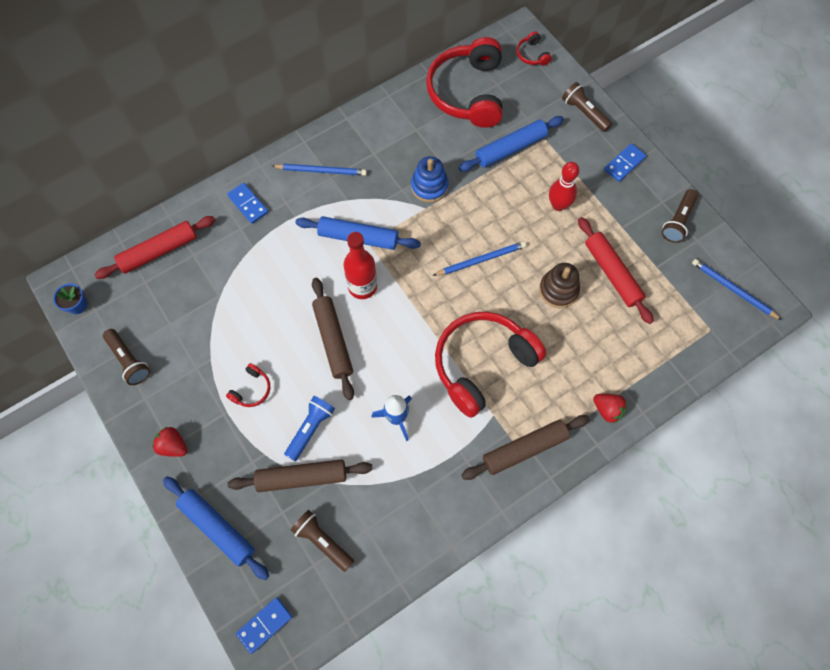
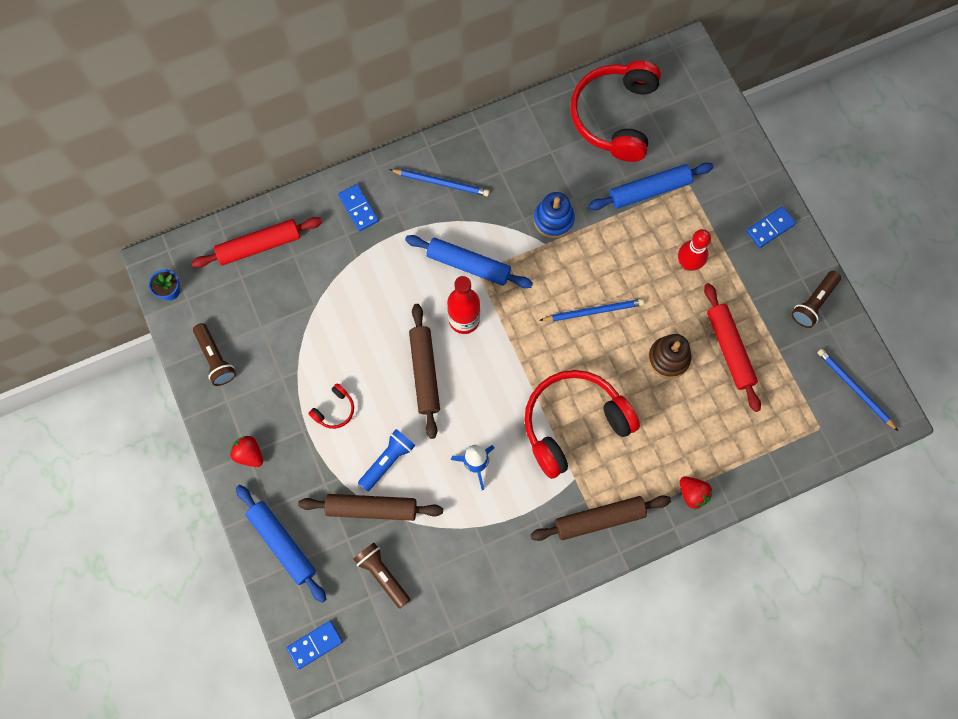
camera: 10 degrees right, 5 degrees up
(532, 55) = (695, 82): red headphones -> none
(584, 113) = (739, 161): brown flashlight -> none

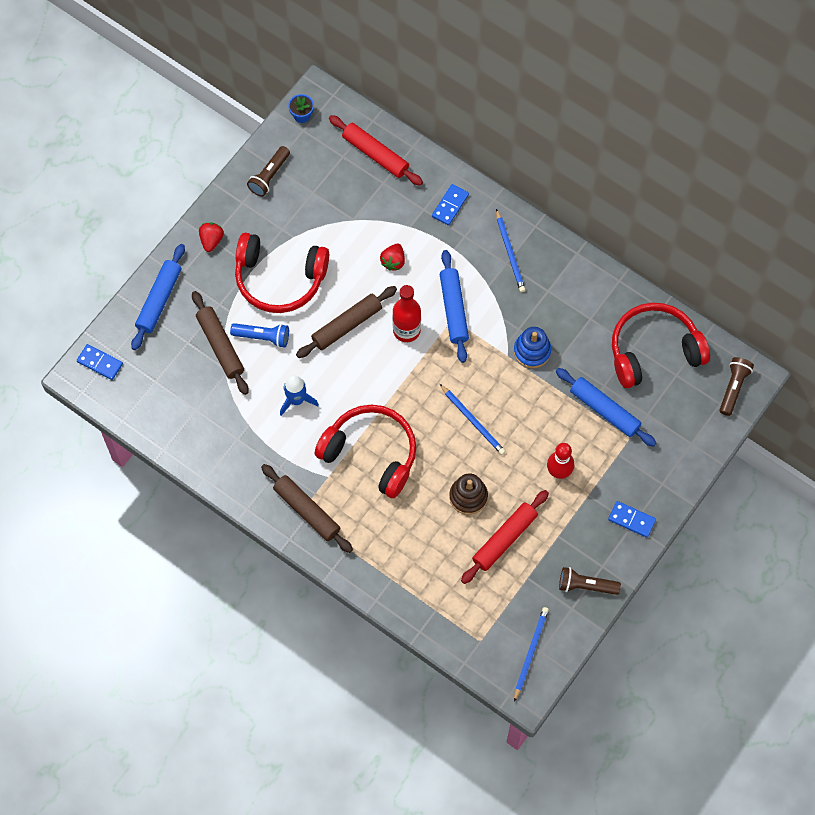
camera: 60 degrees right, 5 degrees down
(334, 410) = (279, 279): red headphones -> red headphones, size x2.46
(383, 575) = (176, 380): brown flashlight -> brown flashlight (733, 388)
(692, 494) = (367, 569): red strawberry -> red strawberry (393, 261)

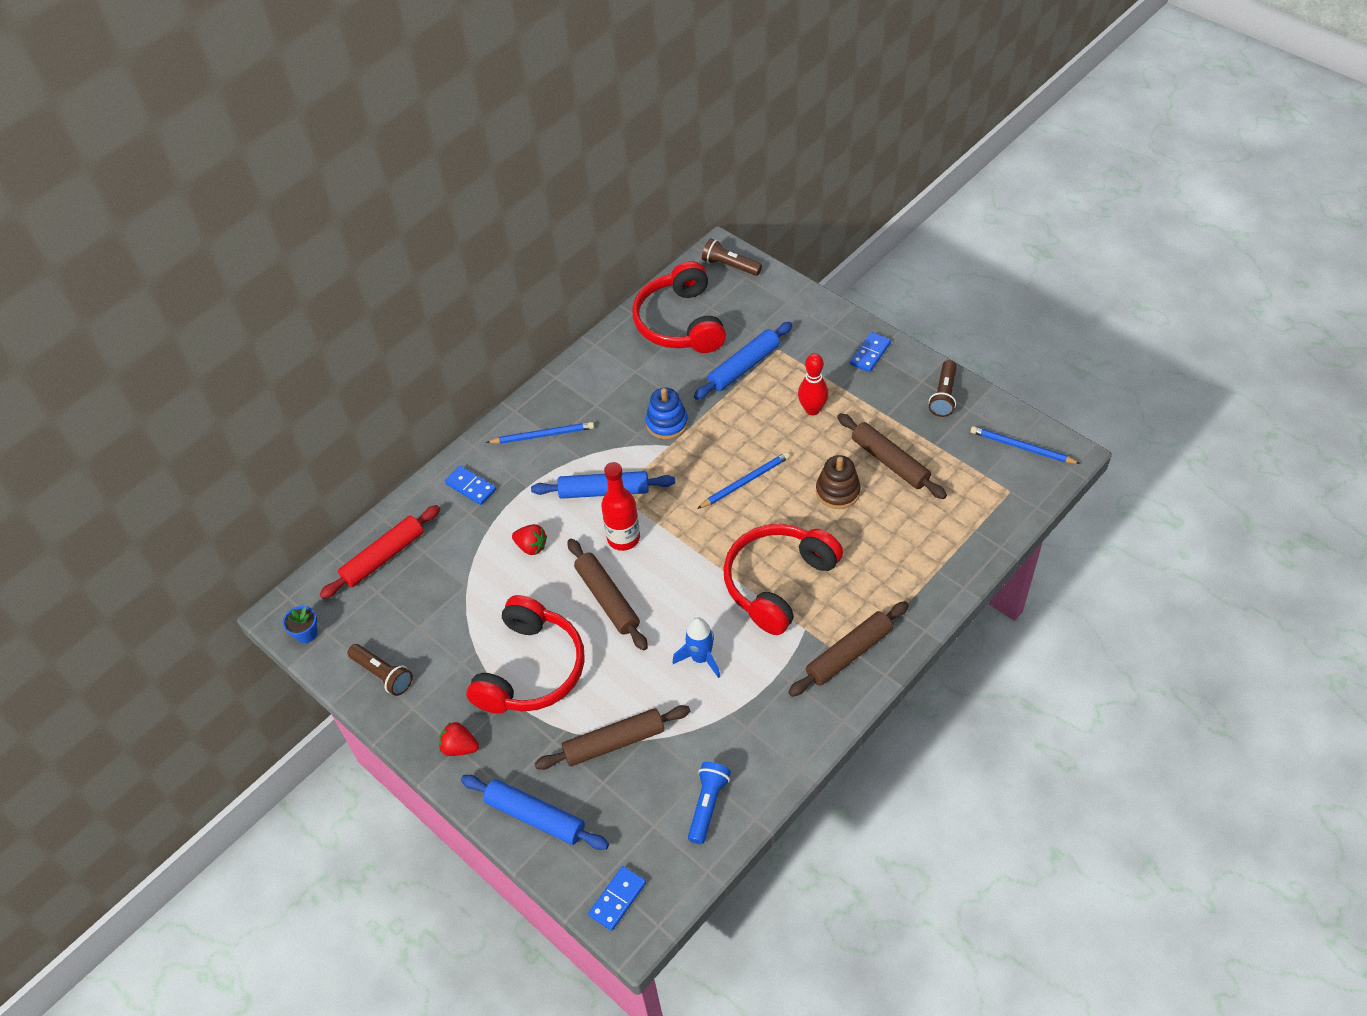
camera: 80 degrees left, 15 degrees down
(262, 337) = (609, 692): blue flashlight -> blue flashlight (708, 805)
(504, 539) = (890, 462): red rolling pin -> brown rolling pin

